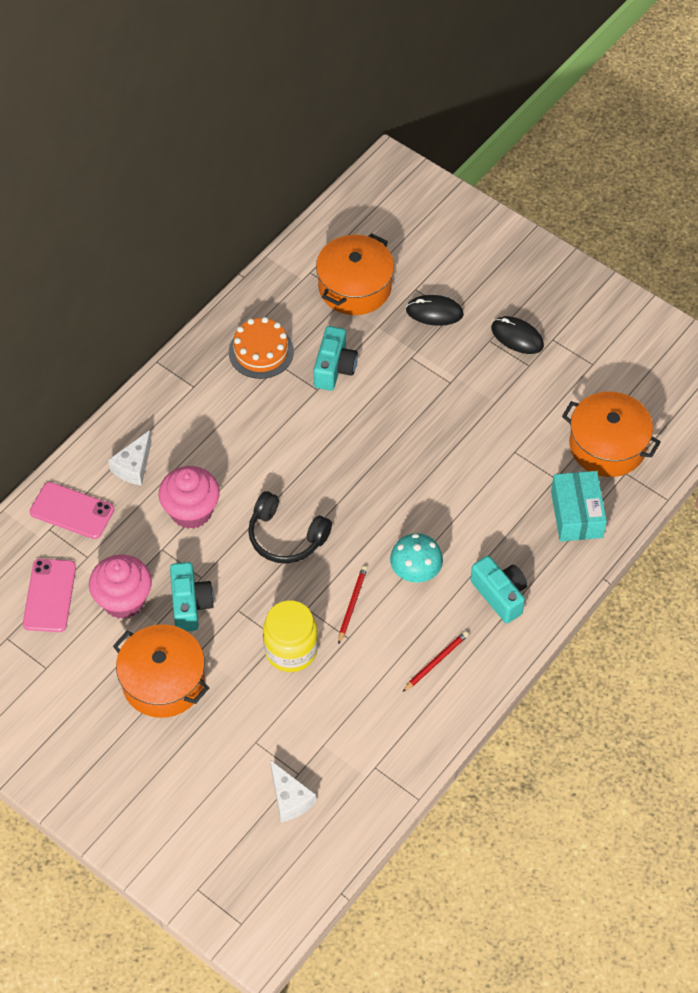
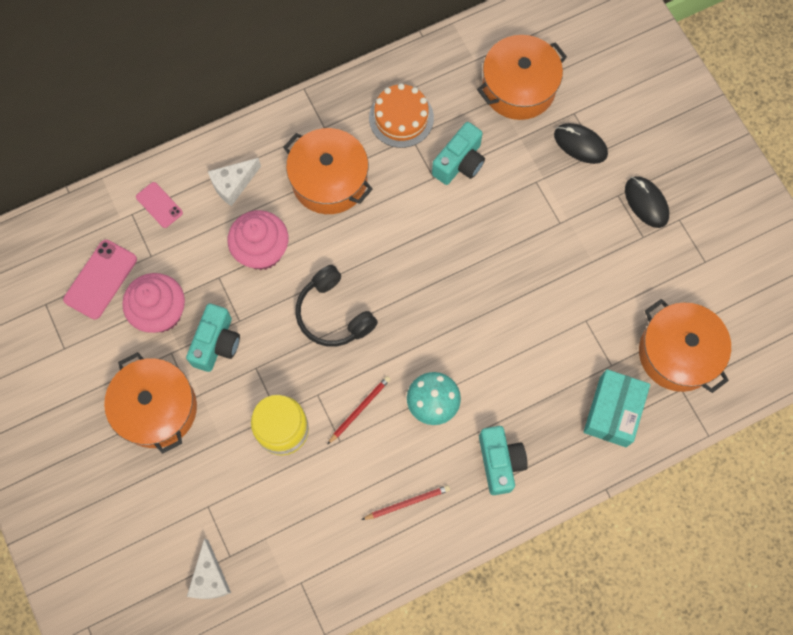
camera: 25 degrees right, 15 degrees up
(72, 511) = (159, 205): pink phone -> pink phone, size x0.63
(222, 428) = (329, 180): none -> orange pot

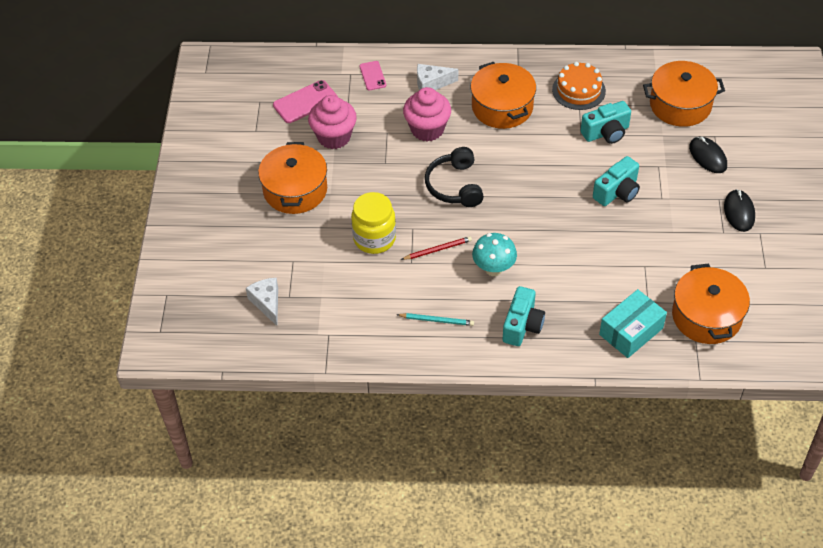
camera: 30 degrees right, 20 degrees down
(210, 577) = (267, 303): white cheese -> white cheese turned 135 degrees clockwise
(216, 343) = (360, 169): turquoise camera -> turquoise camera (617, 192)
(407, 502) = (437, 320): red pencil -> turquoise pencil

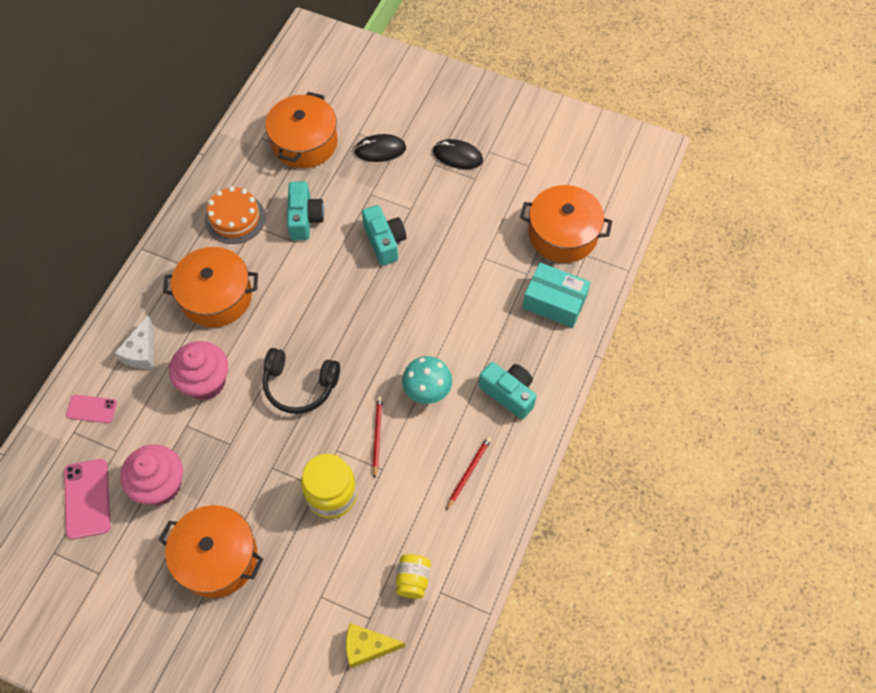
camera: 70 degrees left, 10 degrees up
(267, 303) = (367, 647): white cheese -> yellow cheese
(331, 313) = (413, 579): none -> yellow jar
(437, 320) = (468, 472): turquoise pencil -> red pencil
(631, 331) = (554, 302): turquoise box -> turquoise box turned 45 degrees counterclockwise

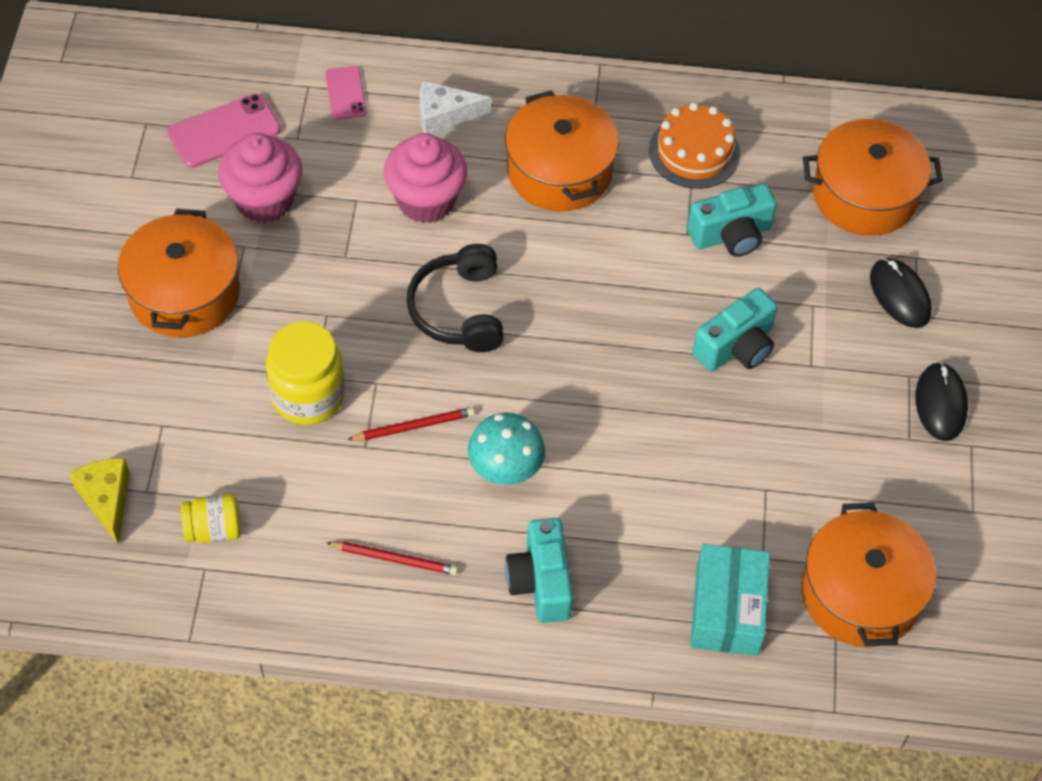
camera: 70 degrees right, 5 degrees down
(509, 393) = (541, 582): turquoise camera -> turquoise camera turned 150 degrees clockwise

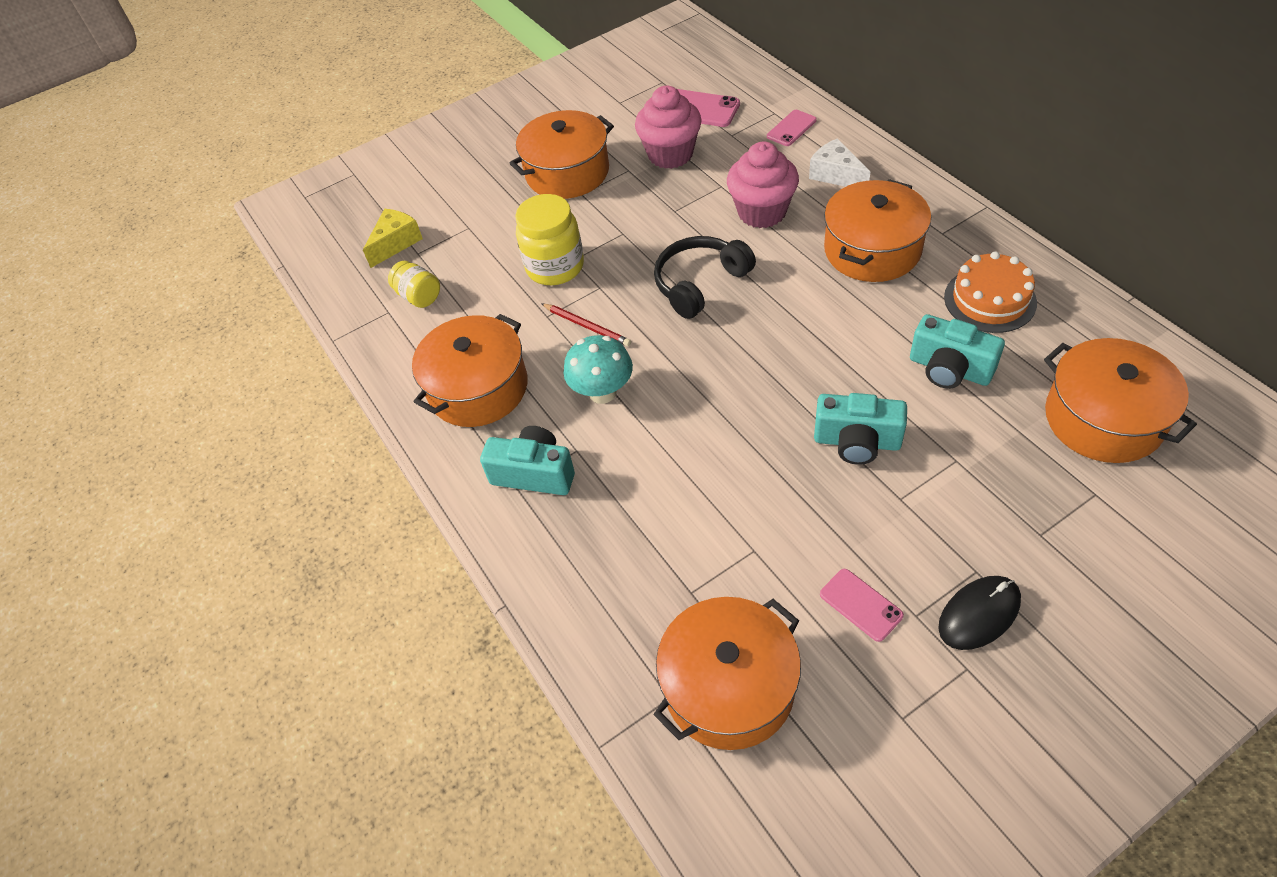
camera: 60 degrees right, 5 degrees down
(395, 559) = (478, 388): red pencil -> orange pot
(541, 582) = (534, 473): turquoise camera -> turquoise camera turned 60 degrees clockwise
(726, 610) = (620, 602): turquoise box -> none
(871, 463) = (860, 605): none -> pink phone
(899, 295) = (1044, 509): black mouse -> none

